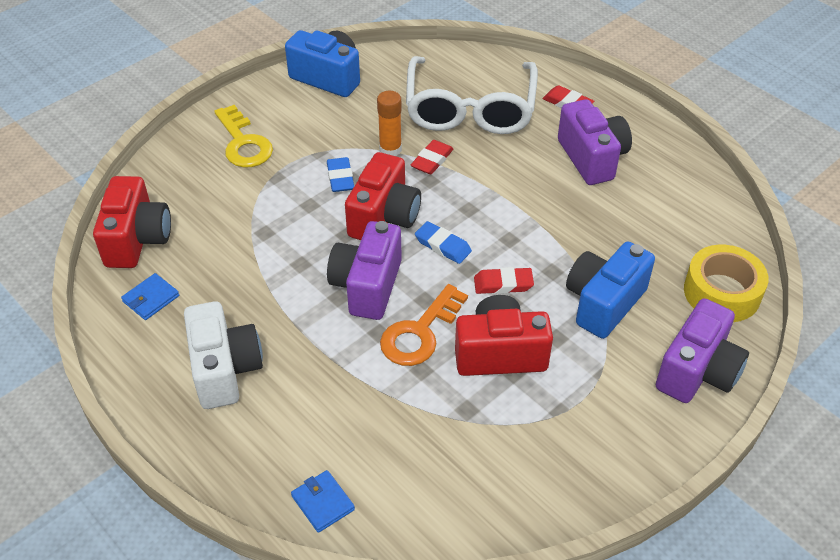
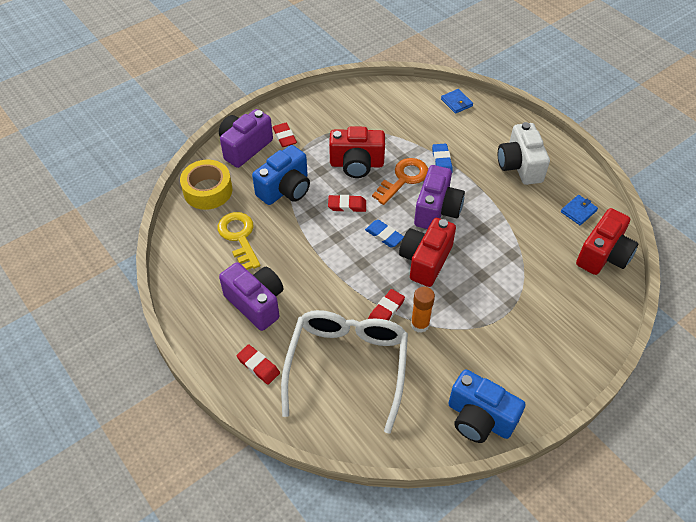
camera: 175 degrees left, 5 degrees up
(137, 239) = (603, 255): red camera -> red camera turned 150 degrees counterclockwise
(243, 143) = (545, 340): yellow key -> yellow key (239, 237)
(340, 178) = (460, 298): blue eraser -> blue eraser (442, 161)
(592, 158) = (256, 303): purple camera -> purple camera turned 150 degrees clockwise
(637, 397) = (284, 137): none -> red eraser

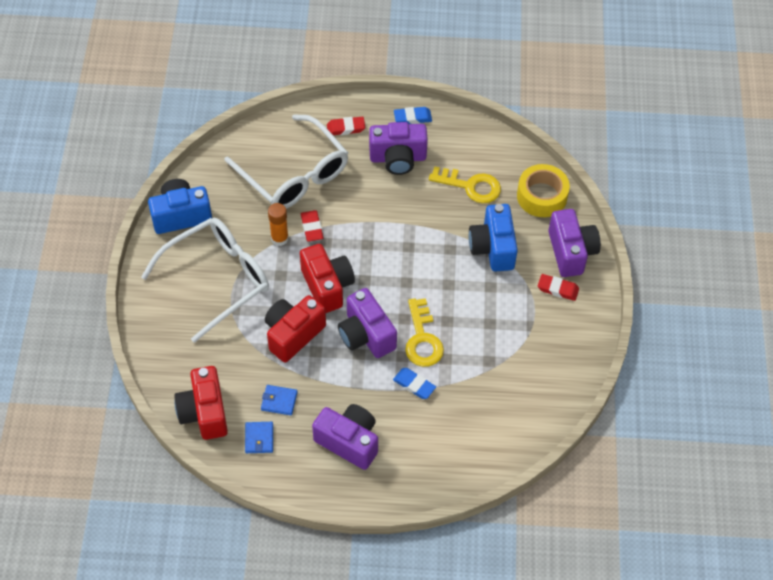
camera: 130 degrees right, 5 degrees up
(347, 205) = (433, 277): red eraser -> none
(356, 164) = (473, 318): red camera -> red camera (293, 334)
(384, 235) = (378, 278): blue eraser -> blue eraser (412, 117)
(403, 179) = (422, 339): orange key -> yellow key
(456, 102) = (475, 463): blue wallet -> blue wallet (279, 401)
(503, 336) = (217, 279): none -> white glasses
(520, 166) = (349, 441): white camera -> purple camera

